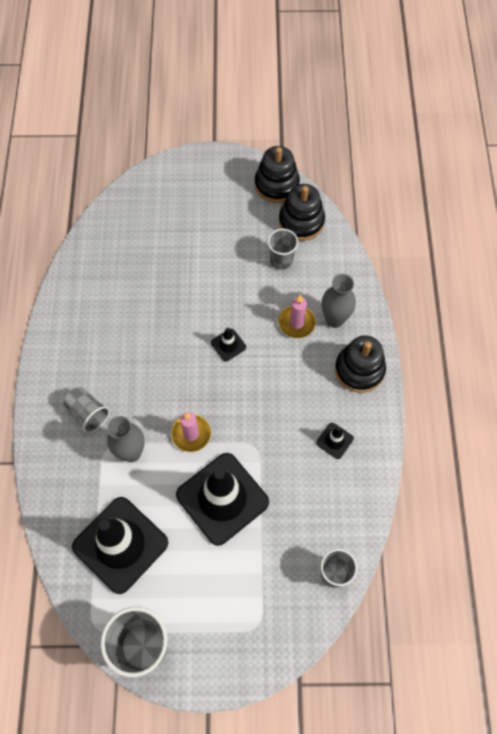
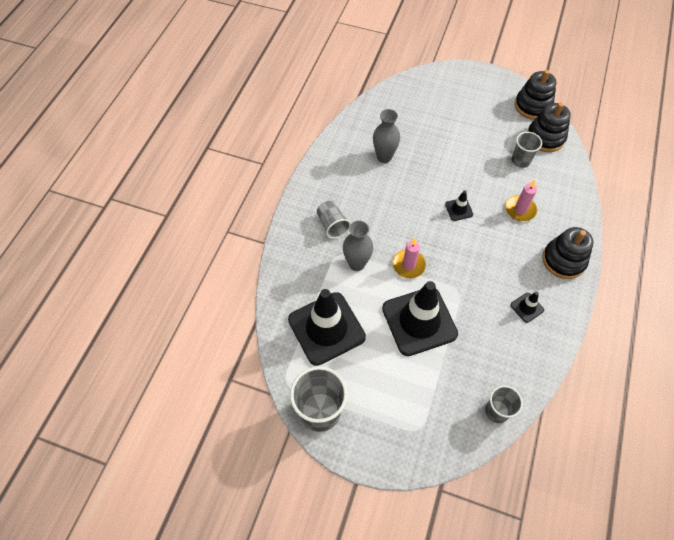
camera: 20 degrees right, 5 degrees down
(334, 319) = (553, 216): grey vase -> grey vase (384, 157)

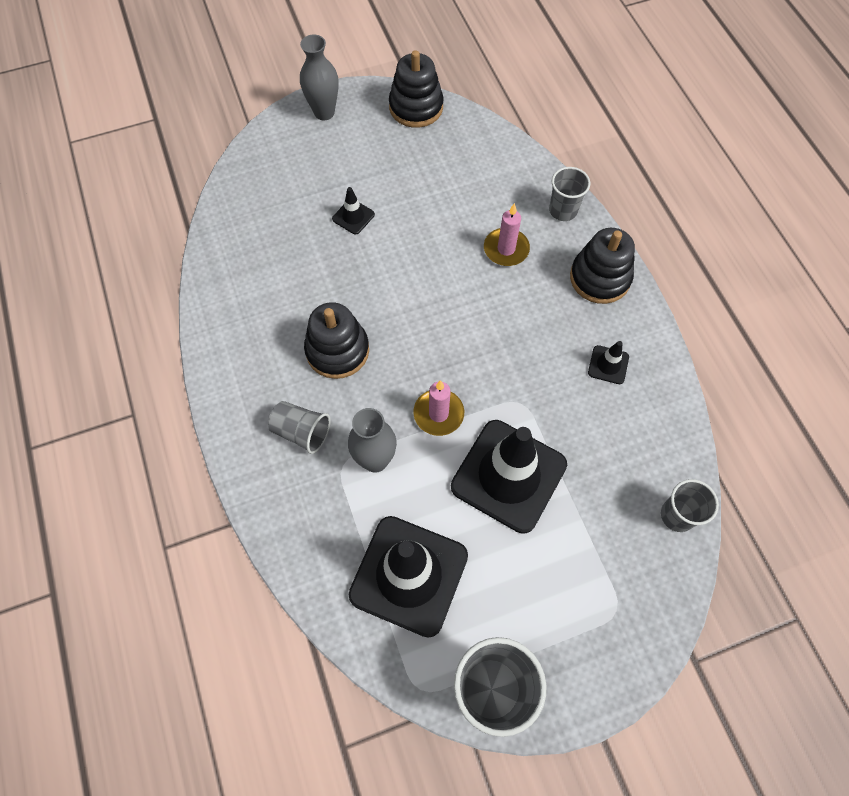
camera: 40 degrees left, 5 degrees up
(384, 157) = (292, 292): grey vase -> grey vase (324, 112)
(459, 209) = (438, 298): black traffic cone -> black traffic cone (353, 217)
(520, 160) = (458, 186): grey cup -> grey cup (563, 210)
(545, 137) = (462, 139): black stacking toy -> black stacking toy (337, 350)

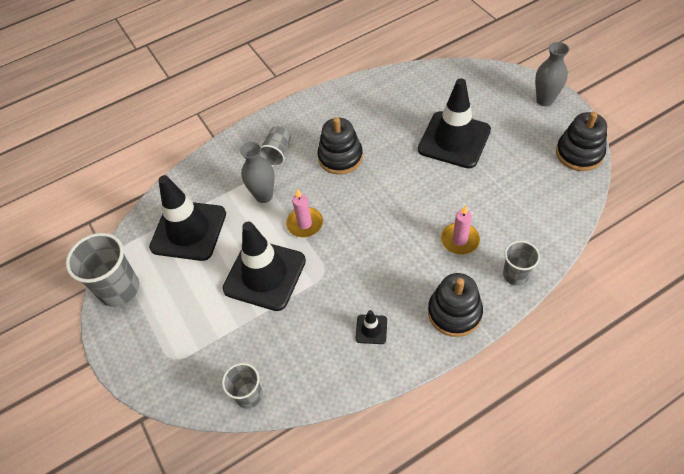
camera: 85 degrees right, 10 degrees down
(353, 217) = (454, 140): black traffic cone -> black traffic cone, size x2.39

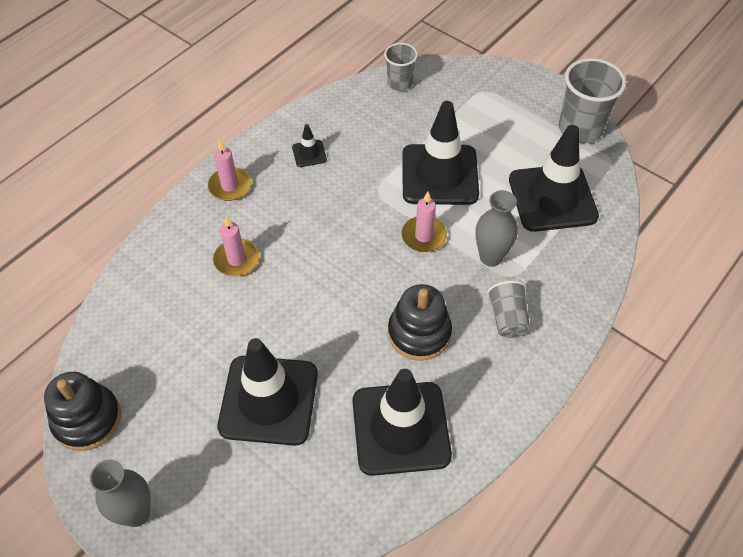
camera: 155 degrees right, 0 degrees up
(375, 109) = (400, 428): none -> black traffic cone
(454, 312) = (230, 186): black stacking toy -> pink candle
(515, 275) = (169, 236): grey cup -> none

